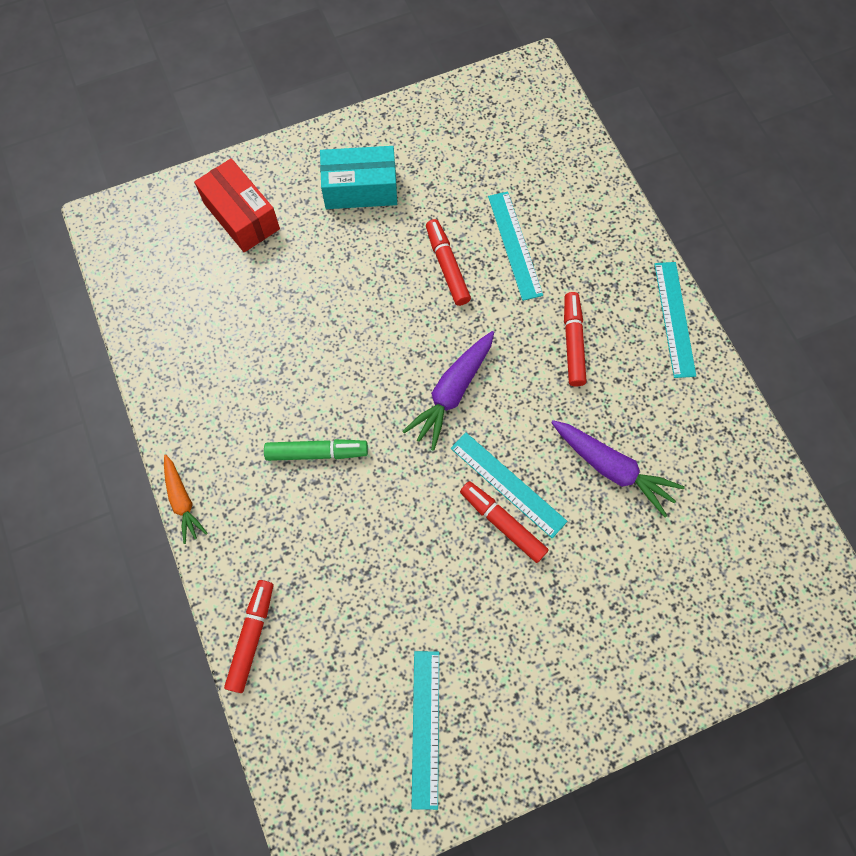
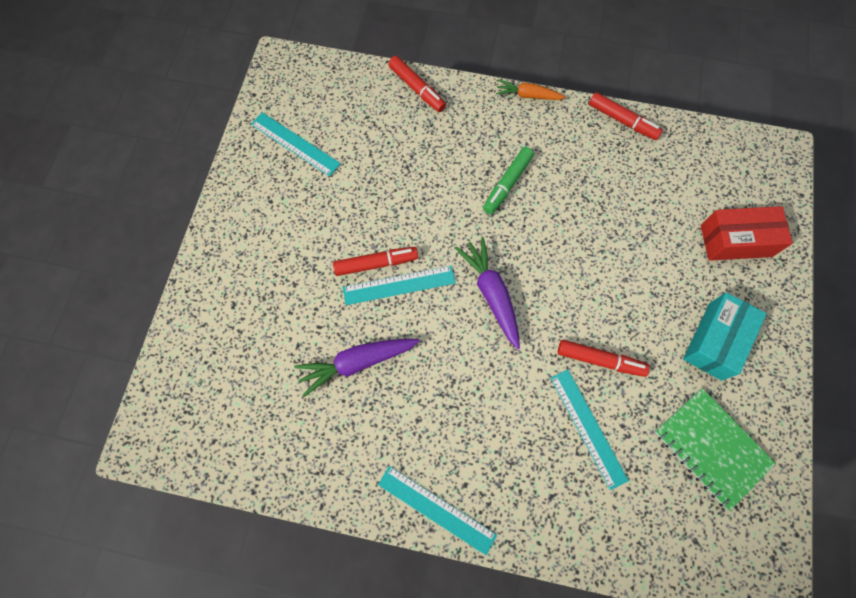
camera: 125 degrees right, 0 degrees up
(459, 151) = (711, 448): none -> green notebook
(515, 245) = (587, 428): turquoise ruler -> turquoise ruler turned 45 degrees clockwise
(573, 342) = (471, 409): red marker -> red marker (622, 121)

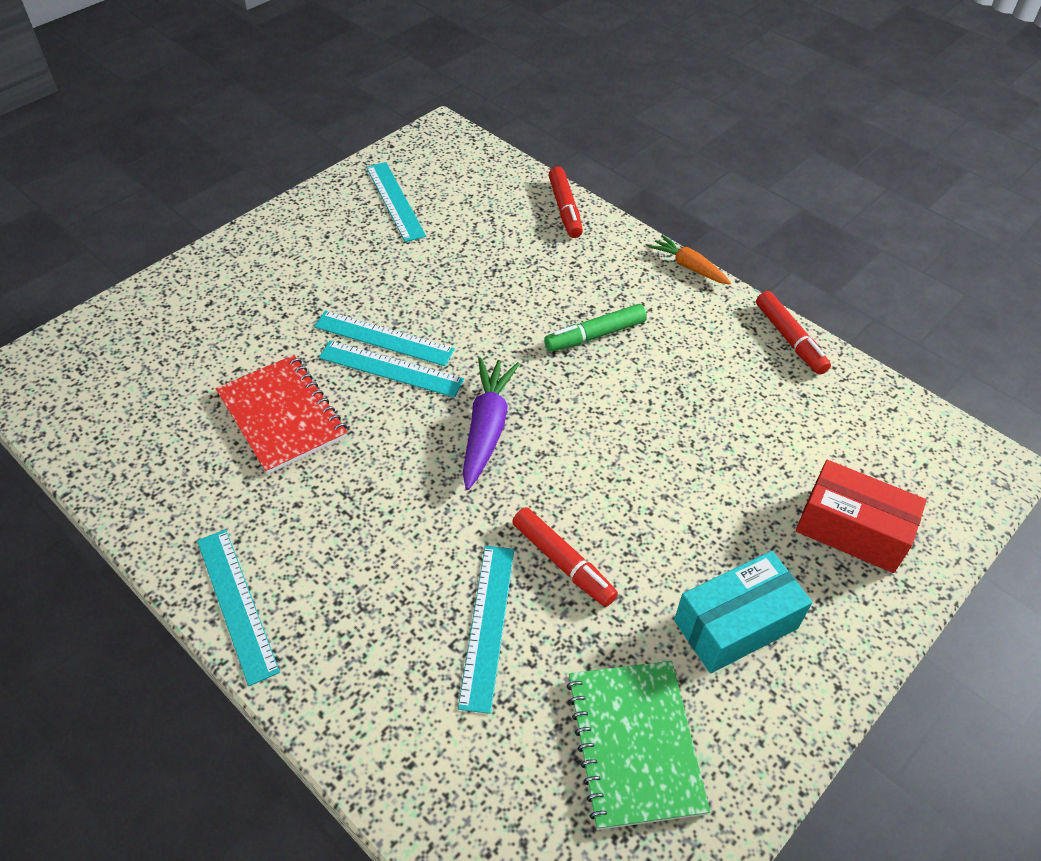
camera: 30 degrees right, 20 degrees down
(357, 363) = (282, 415): purple carrot -> red notebook
(376, 263) = (384, 338): red marker -> turquoise ruler

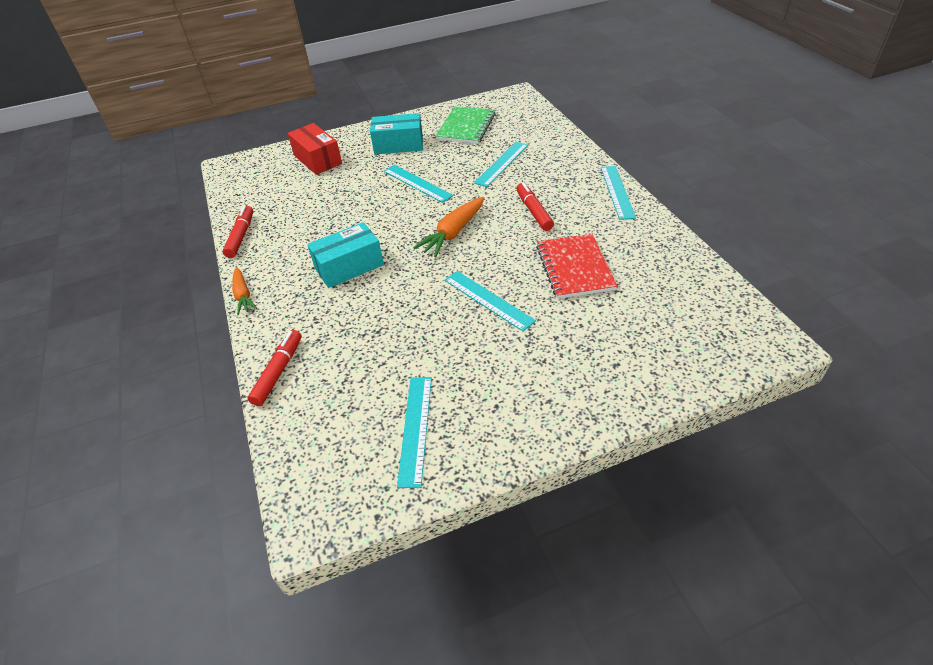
camera: 150 degrees left, 5 degrees down
(391, 368) = (493, 279): turquoise ruler -> turquoise ruler (417, 183)
(487, 428) = (453, 233): purple carrot -> orange carrot
(563, 562) = (454, 175): red marker -> red marker (534, 211)
(595, 335) = (349, 266): green marker -> turquoise box

